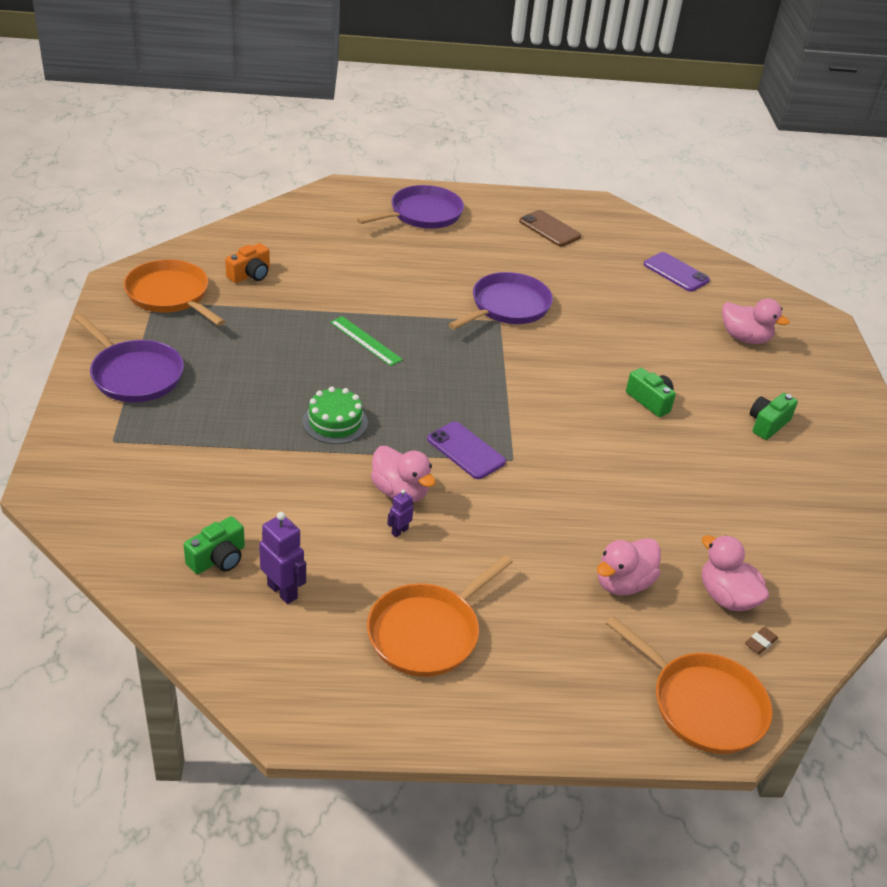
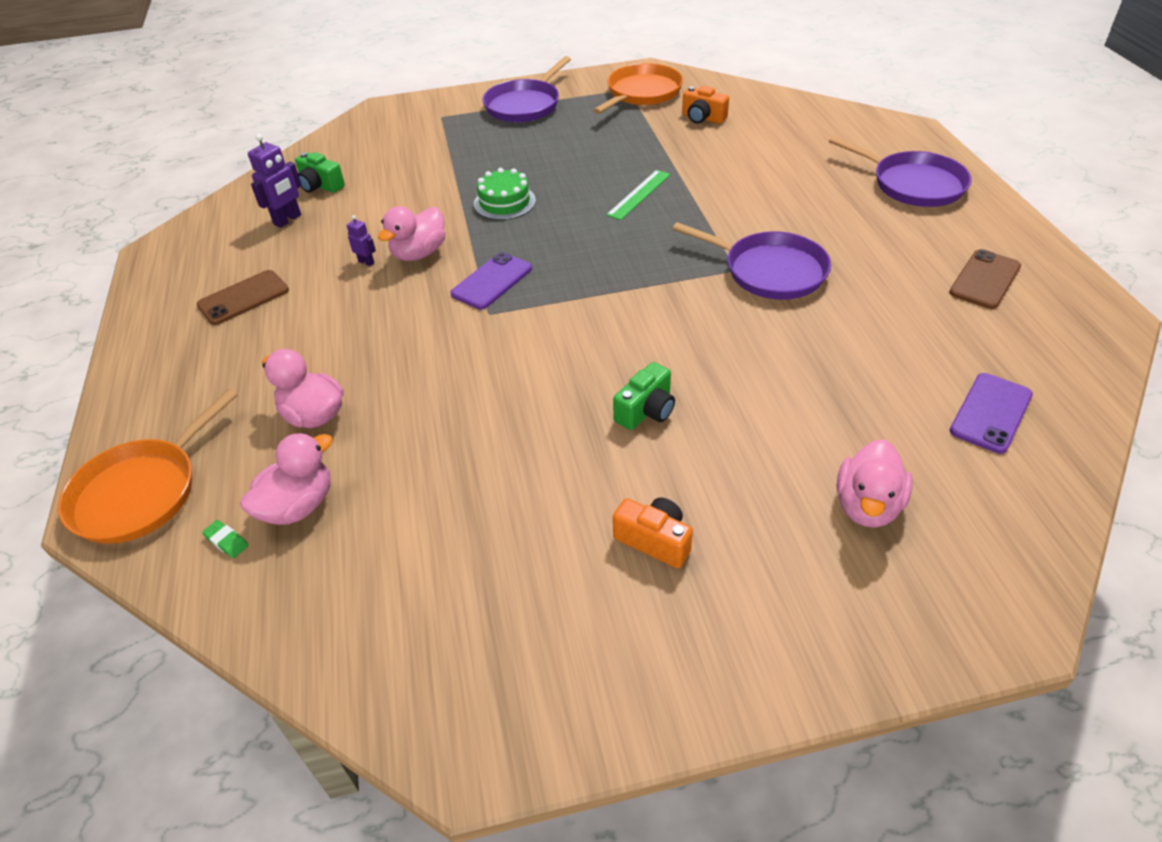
camera: 85 degrees right, 5 degrees up
(427, 632) = (243, 298): orange pan -> brown phone
(760, 642) = (226, 541): brown eraser -> green eraser
(767, 424) = (654, 540): green camera -> orange camera

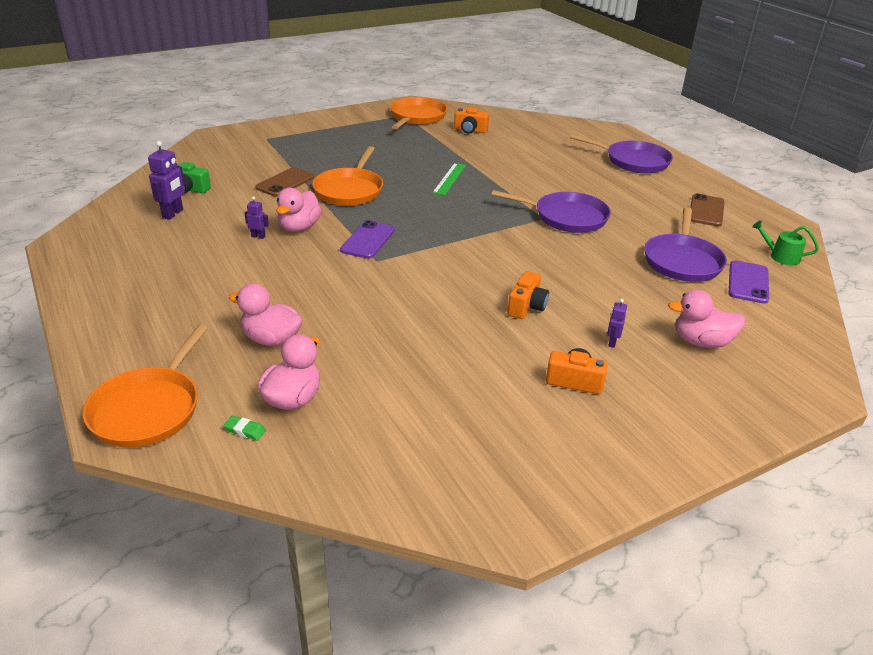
camera: 20 degrees left, 10 degrees down
(243, 298) = (164, 269): brown phone -> brown phone (285, 182)
(504, 202) = (349, 190): green cake -> orange pan
(524, 105) = (330, 128): purple pan -> purple pan (682, 261)
(646, 410) = (527, 306): green camera -> orange camera
(736, 486) = (612, 342): none -> purple robot
(867, 506) = (701, 342): pink duck -> pink duck turned 90 degrees clockwise
(1067, 373) = (781, 256): none -> green watering can

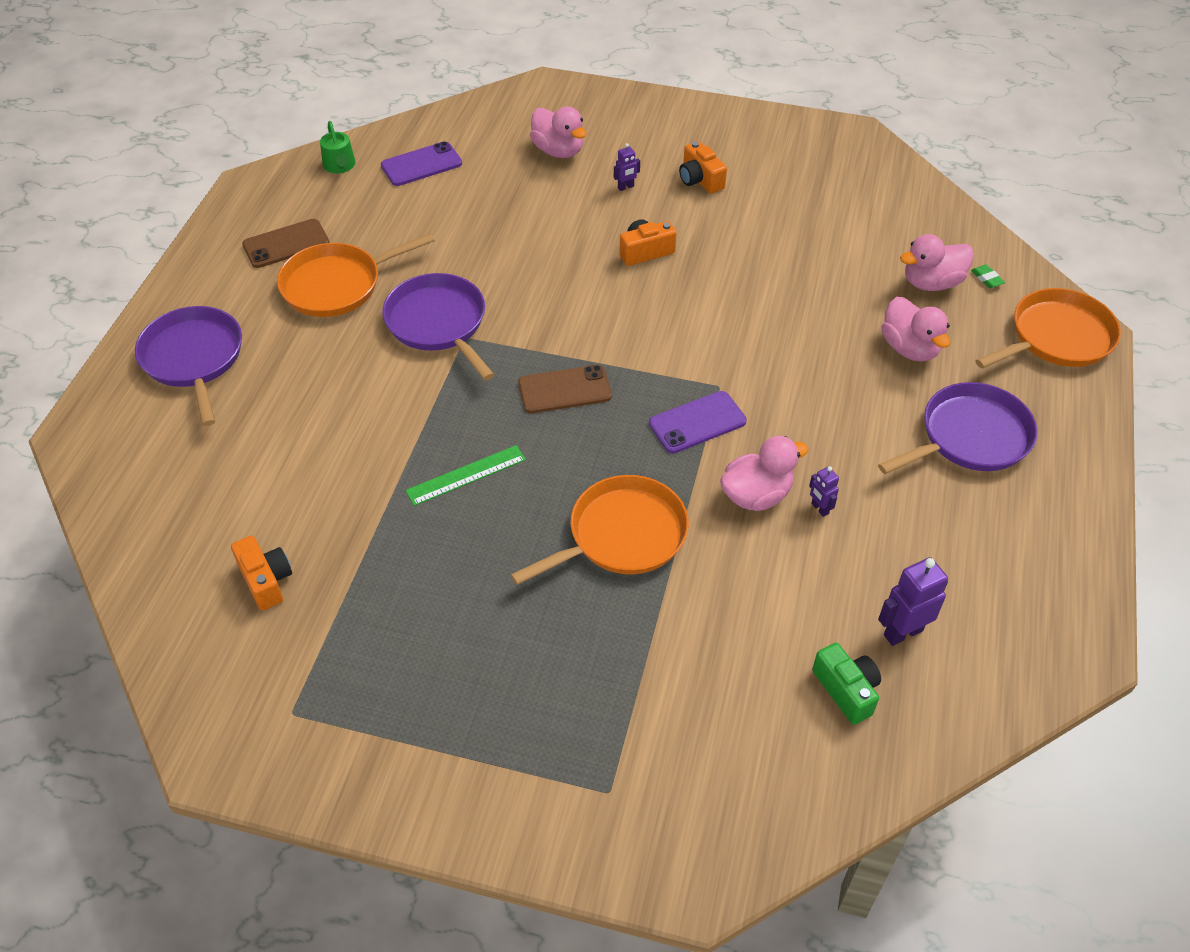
camera: 135 degrees left, 15 degrees up
(285, 182) = (692, 615): brown phone -> brown phone (564, 390)
(417, 117) = (281, 690): orange pan -> orange pan (336, 285)
(682, 261) = (431, 212): purple pan -> purple pan (970, 437)

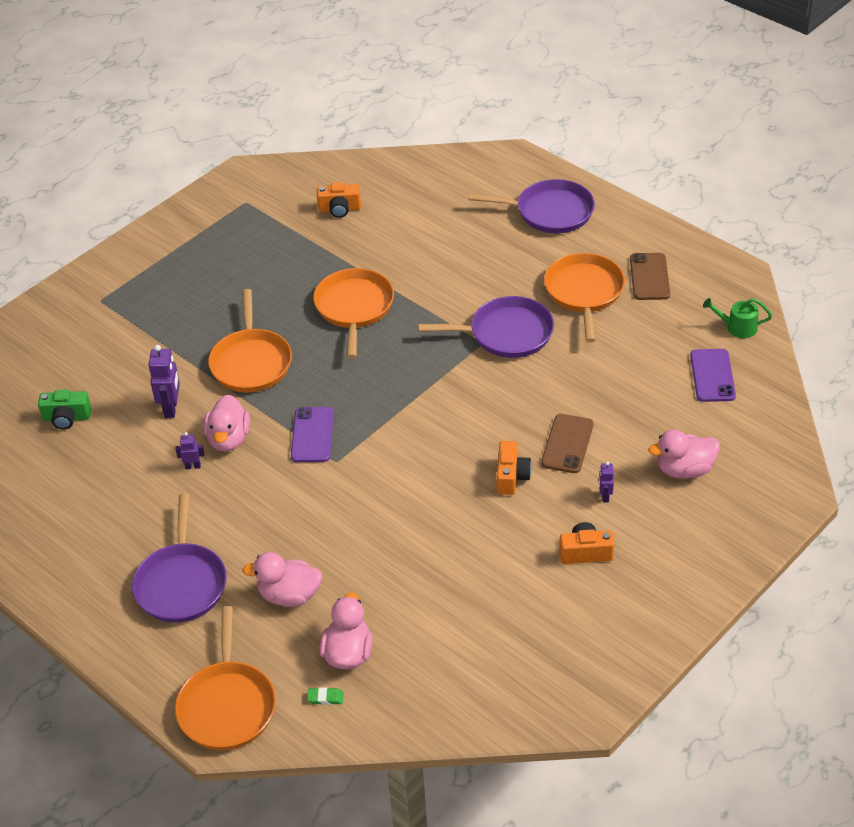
camera: 120 degrees right, 5 degrees down
(466, 475) = (354, 308): green ruler -> orange pan
(564, 390) = (394, 377): brown phone -> brown phone (567, 444)
(902, 632) = (76, 462): purple robot -> purple robot (171, 408)

